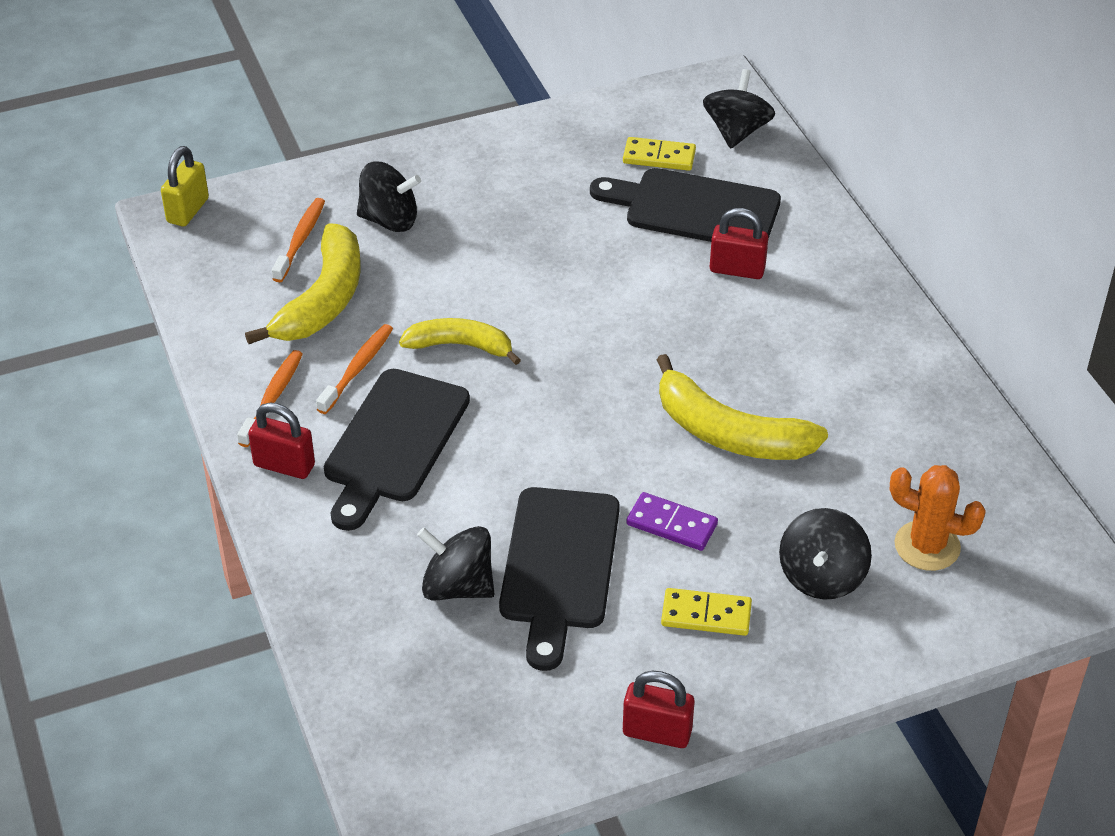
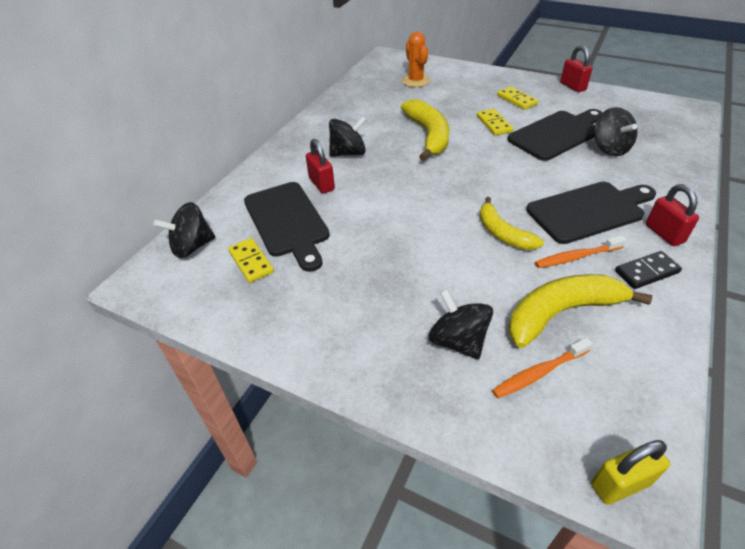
camera: 130 degrees left, 0 degrees up
(272, 398) = (646, 272): orange toothbrush -> black domino
(672, 524) = (494, 124): purple domino -> yellow domino
(821, 576) = (462, 90): black spinning top -> black spinning top (348, 153)

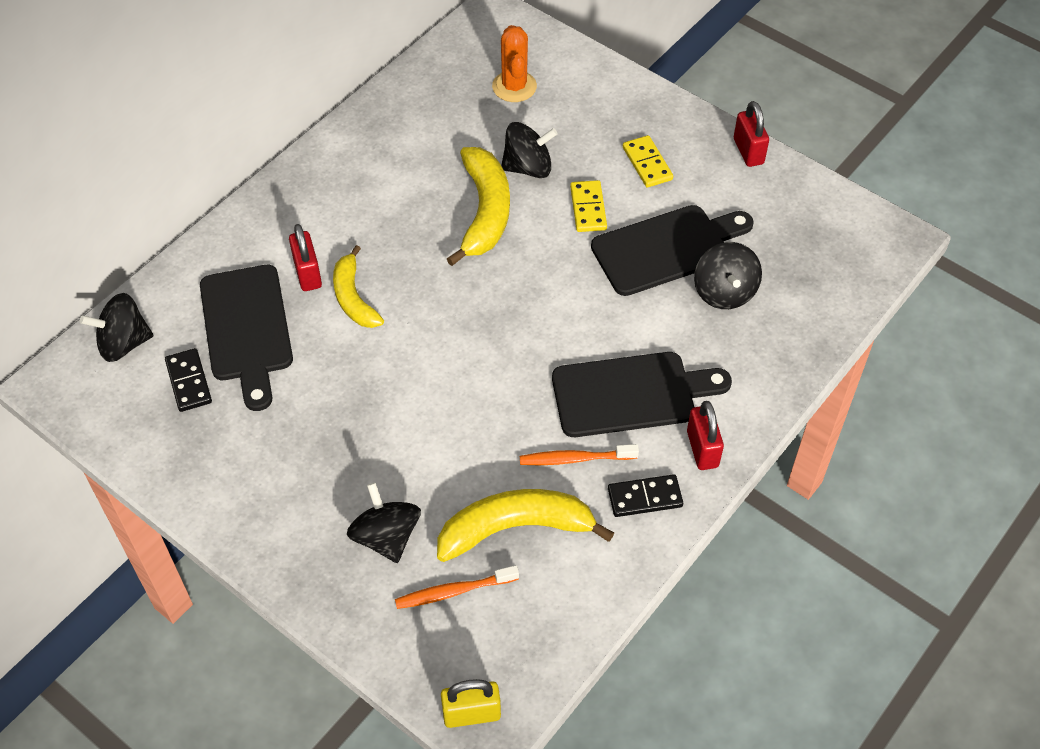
camera: 10 degrees right, 10 degrees up
(251, 262) = (188, 382): yellow domino -> black domino
(348, 153) = (361, 223): black spinning top -> black spinning top (528, 167)
(503, 233) = (505, 405): yellow banana -> yellow banana (354, 298)

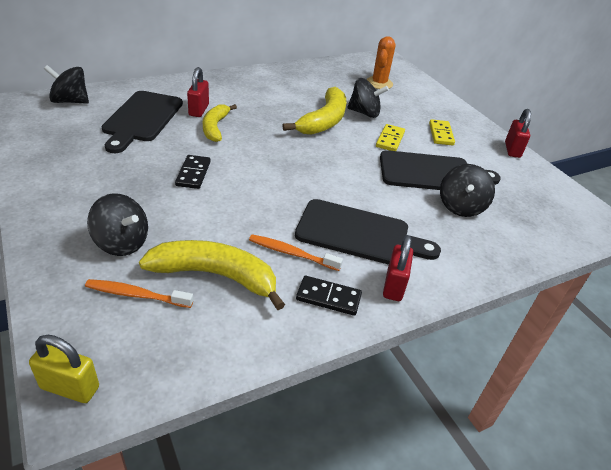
camera: 20 degrees right, 15 degrees down
(188, 382) = (85, 127): black domino -> black domino (193, 173)
(386, 537) = (122, 243): black spinning top -> black spinning top turned 120 degrees clockwise

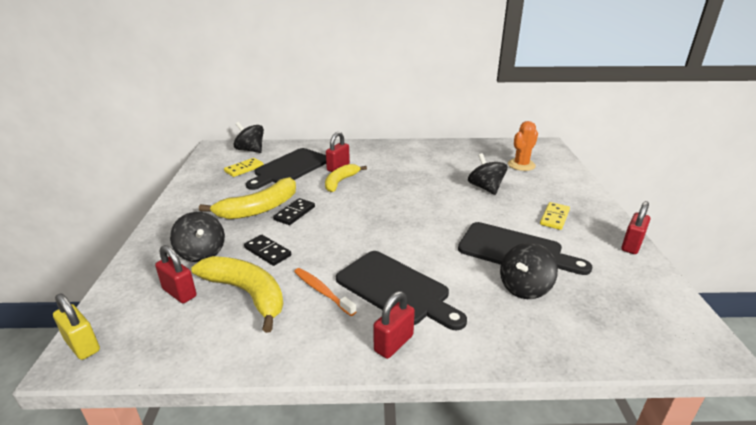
camera: 30 degrees right, 10 degrees down
(136, 295) = (179, 293): orange toothbrush -> red padlock
(324, 121) = (440, 189): yellow banana -> yellow banana (259, 208)
(328, 297) = (323, 336): black domino -> black domino (267, 252)
(364, 113) = (485, 188): black spinning top -> black spinning top turned 150 degrees counterclockwise
(390, 139) = (494, 214): yellow domino -> yellow domino (244, 169)

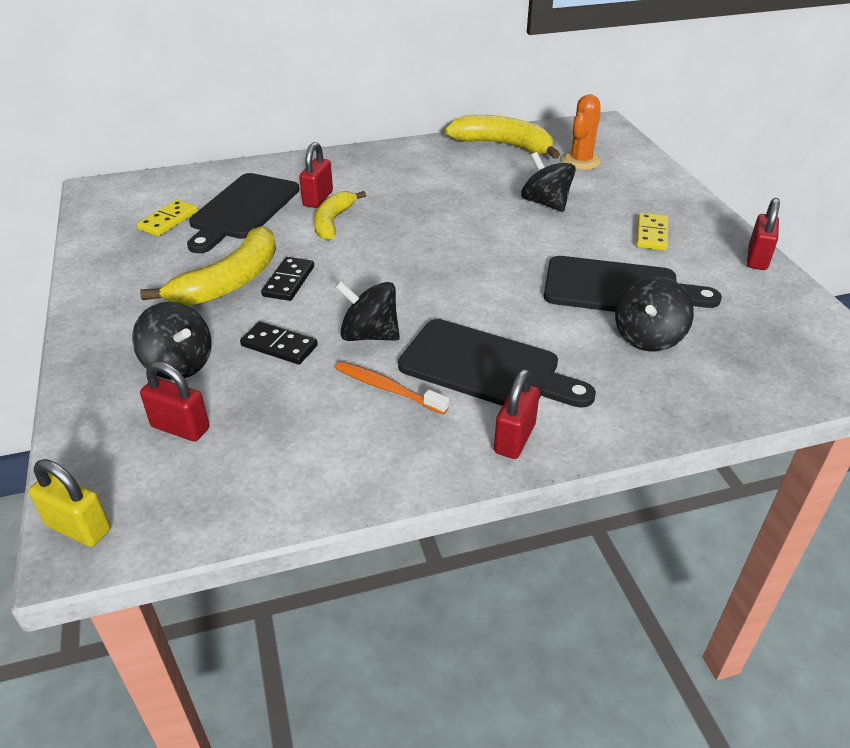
camera: 15 degrees left, 10 degrees up
(246, 293) = (282, 411): yellow banana -> yellow banana (503, 145)
(250, 150) = (161, 187): black spinning top -> black spinning top (369, 335)

